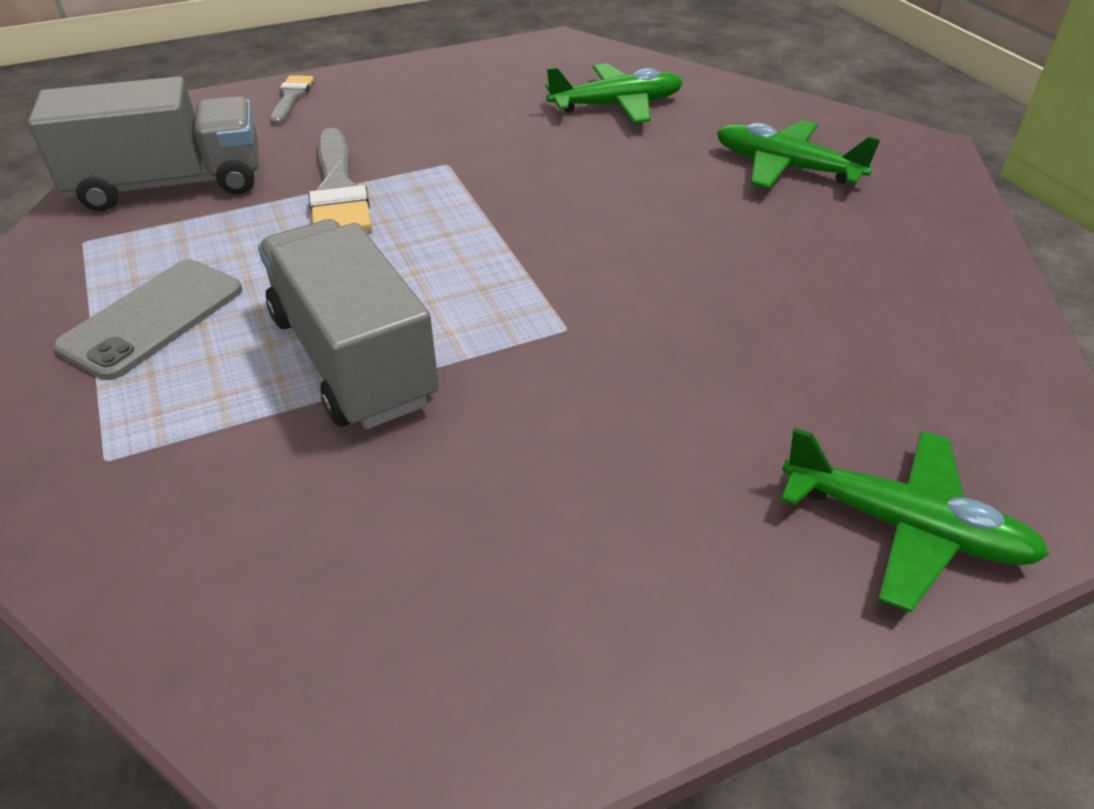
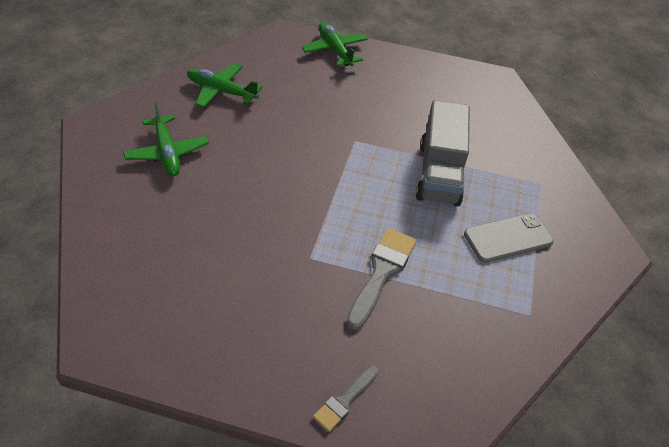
camera: 145 degrees left, 5 degrees up
(170, 185) = (469, 339): grey truck -> none
(617, 105) = (168, 246): green plane -> green plane (221, 91)

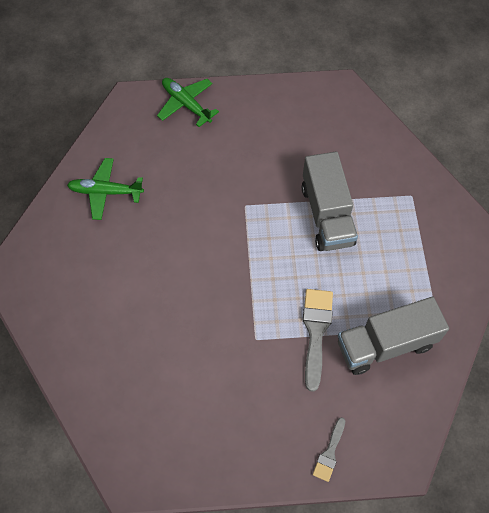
camera: 15 degrees left, 15 degrees up
(167, 153) = (91, 279): green plane -> none
(459, 311) = (385, 344): none -> grey truck
(508, 238) = (401, 261): grey phone -> none

